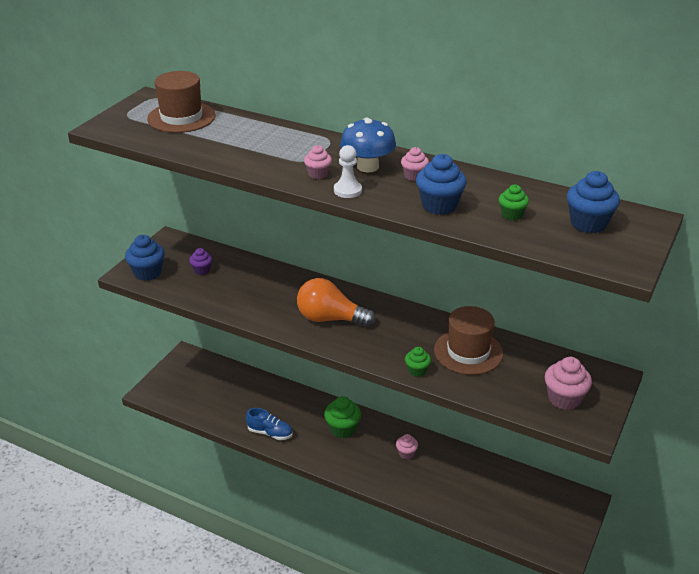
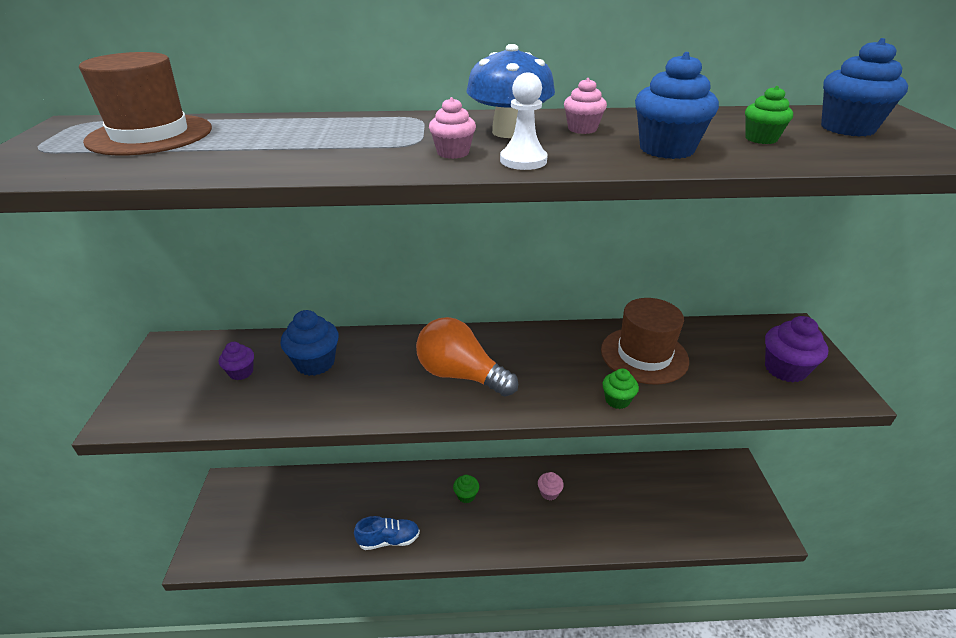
camera: 30 degrees left, 0 degrees up
(147, 273) = (157, 404): blue cupcake -> blue cupcake (315, 363)
(330, 319) = (460, 375): orange light bulb -> orange light bulb turned 45 degrees clockwise
(342, 429) = (466, 495): green cupcake -> green cupcake, size x0.59
(564, 399) = (785, 369): pink cupcake -> purple cupcake

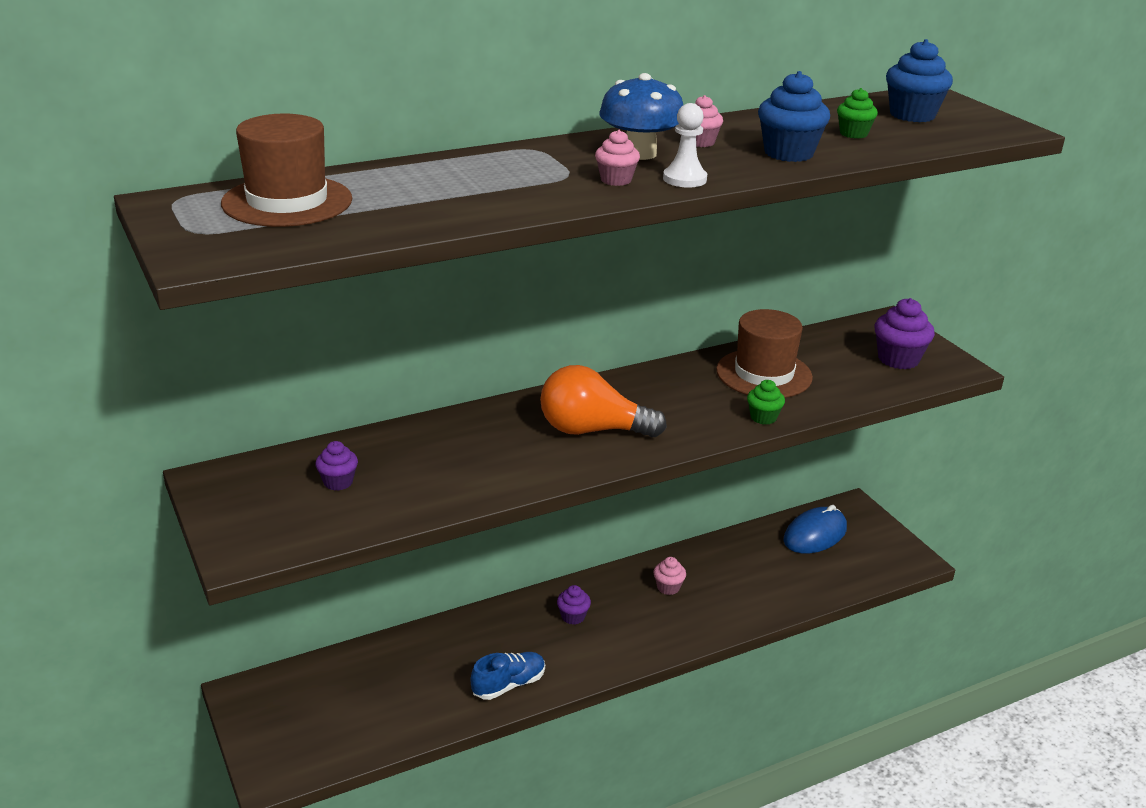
camera: 25 degrees left, 5 degrees down
(315, 363) = (418, 454): blue cupcake -> none
(466, 495) = (573, 616): green cupcake -> purple cupcake
(691, 481) = (815, 534): none -> blue mouse

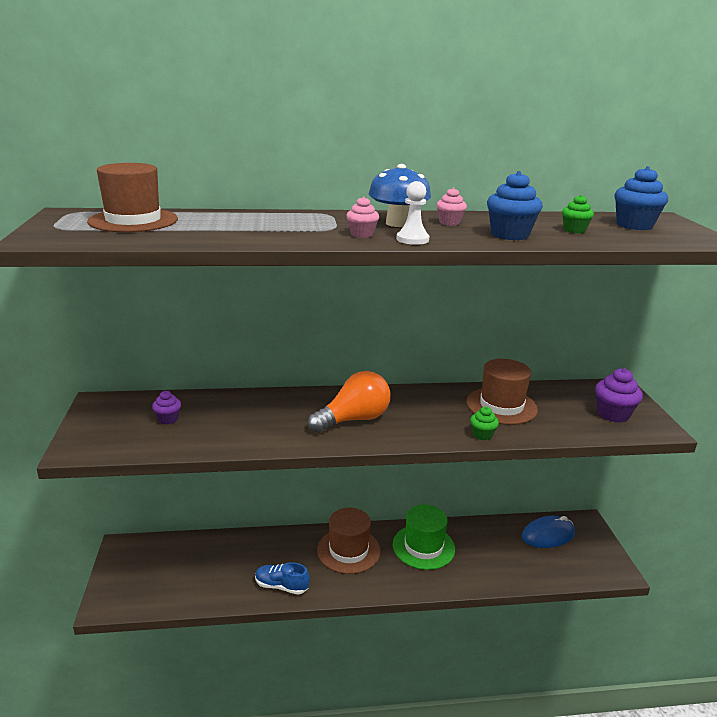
camera: 20 degrees right, 5 degrees down
(508, 685) = (281, 586): blue shoe -> blue shoe turned 150 degrees counterclockwise
(573, 616) = (348, 550): purple cupcake -> brown hat
(592, 430) = (354, 419): orange light bulb -> orange light bulb turned 120 degrees clockwise
(668, 587) = (423, 547): pink cupcake -> green hat

